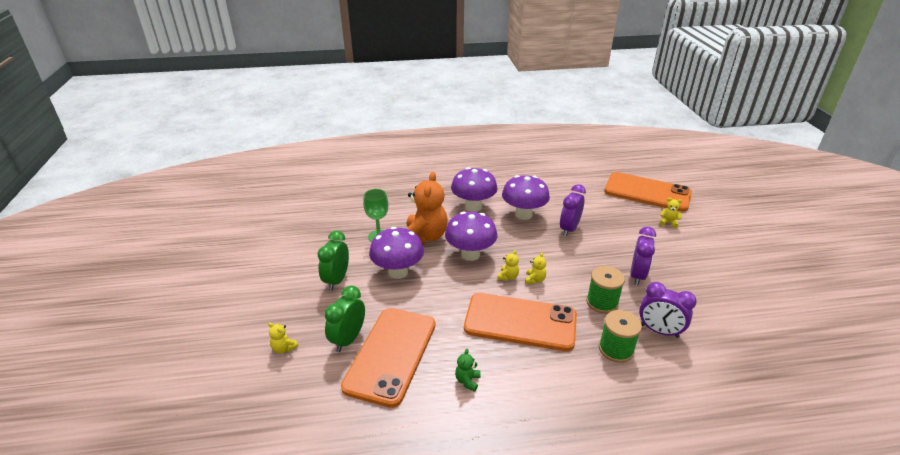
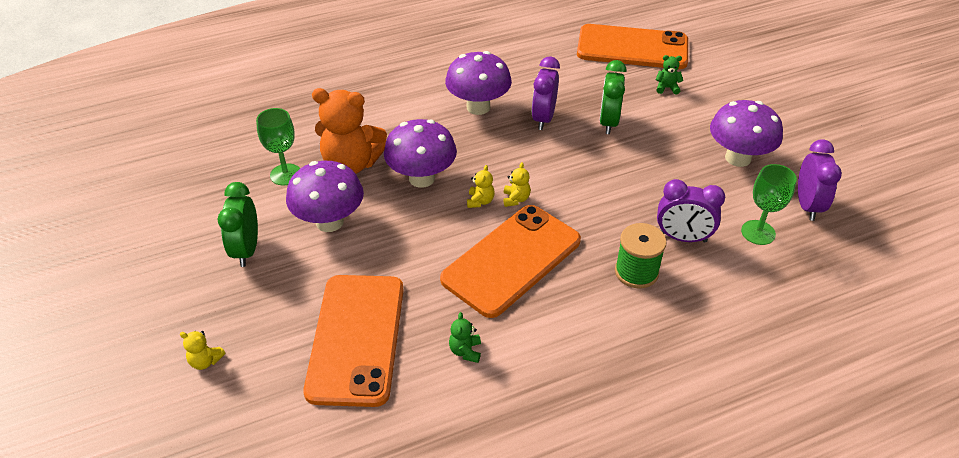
camera: 15 degrees left, 10 degrees up
(348, 339) = (291, 330): green clock -> green clock (608, 122)
(425, 237) = (351, 164): orange teddy bear -> orange teddy bear turned 105 degrees clockwise
(473, 206) = (406, 106): purple mushroom -> purple mushroom (738, 158)
(520, 322) = (511, 260): orange phone -> orange phone turned 45 degrees counterclockwise
(602, 302) = (607, 214): green spool -> none
(637, 275) = (642, 169): purple clock -> purple clock (807, 205)
(668, 222) = (667, 88): yellow teddy bear -> green teddy bear
(724, 338) = (758, 232): none -> green goblet

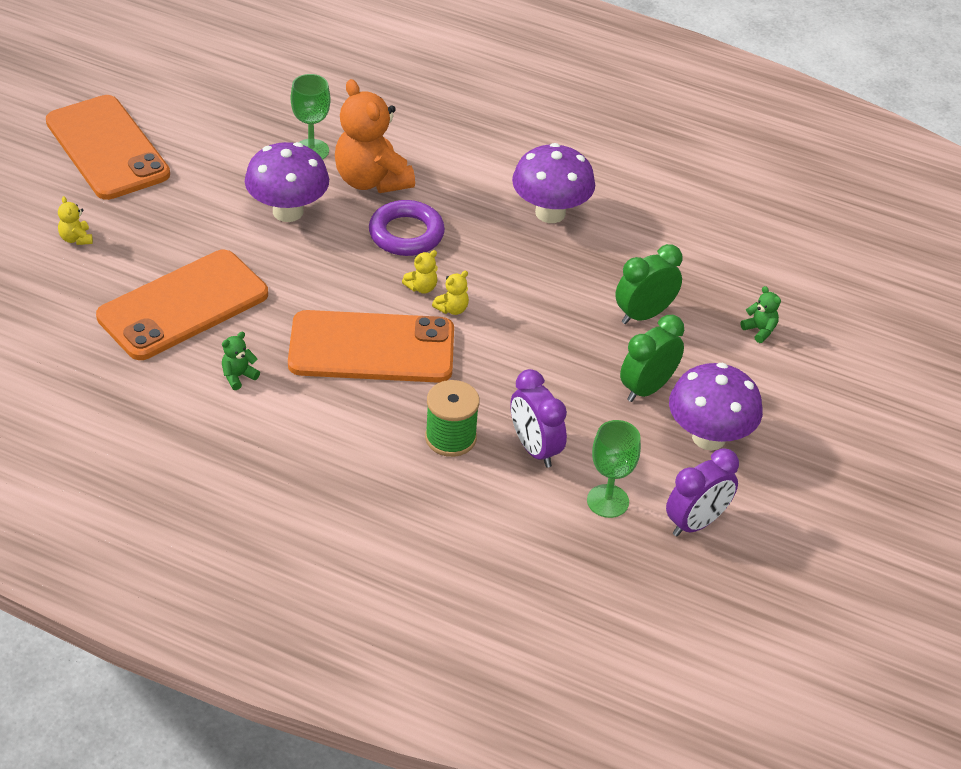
camera: 45 degrees right, 0 degrees up
(247, 250) = (203, 186): green clock -> green clock (647, 388)
(422, 178) = (406, 234): purple mushroom -> purple ring
(543, 118) = (590, 266): purple clock -> none
(632, 48) = (797, 270): orange phone -> orange phone (107, 148)

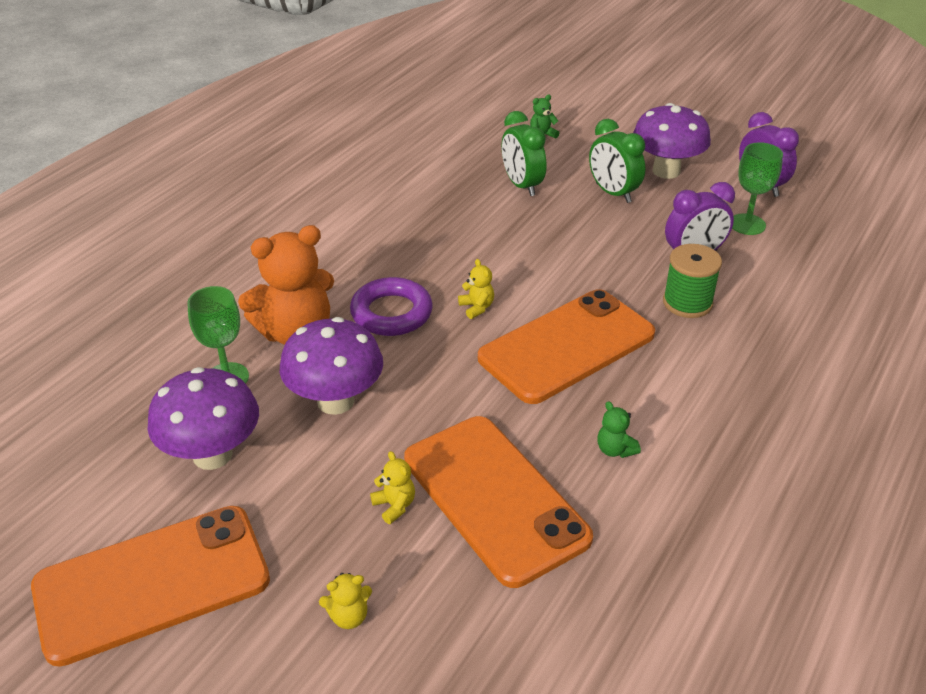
camera: 80 degrees left, 5 degrees down
(371, 348) = (567, 346): orange phone -> orange phone turned 45 degrees clockwise
(452, 309) = (510, 290): yellow teddy bear -> yellow teddy bear (394, 506)
(550, 213) = (376, 221): purple mushroom -> purple mushroom (212, 455)

